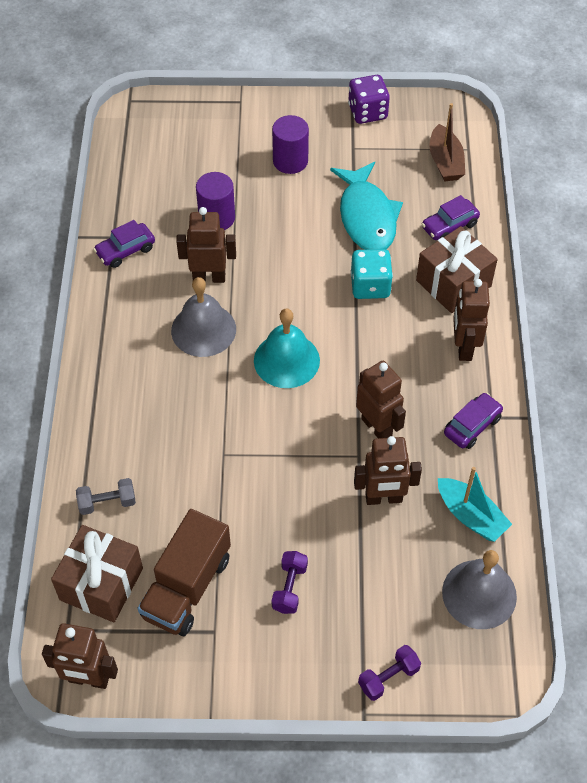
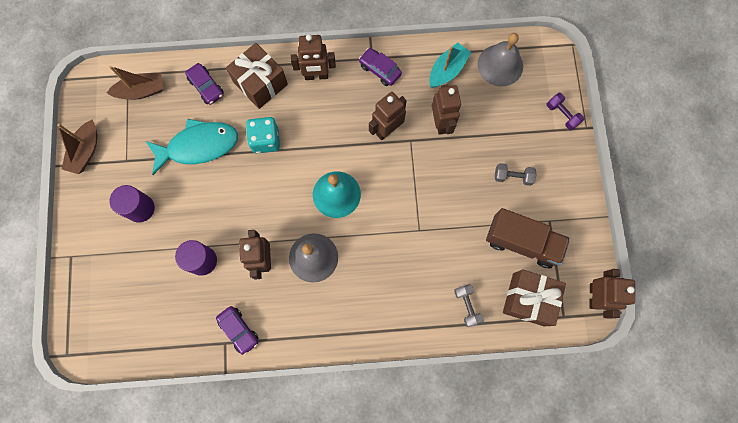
camera: 95 degrees left, 20 degrees up
(289, 588) = (512, 177): purple dumbbell -> grey dumbbell
(367, 112) = (86, 151): purple dice -> brown boat

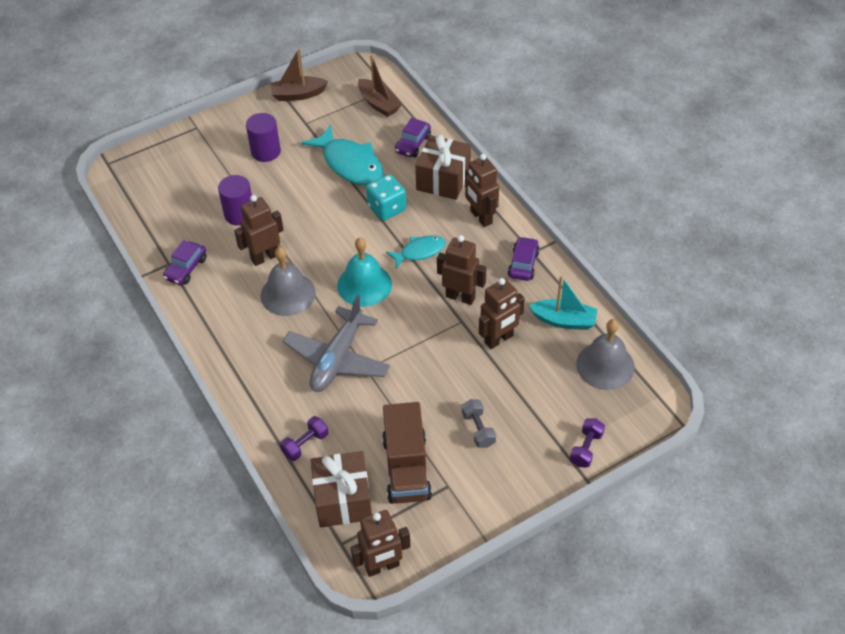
camera: 65 degrees right, 25 degrees down
(326, 137) = (419, 252): none -> turquoise fish
(399, 247) = (337, 358): none -> grey plane
(467, 306) = (305, 444): grey dumbbell -> purple dumbbell

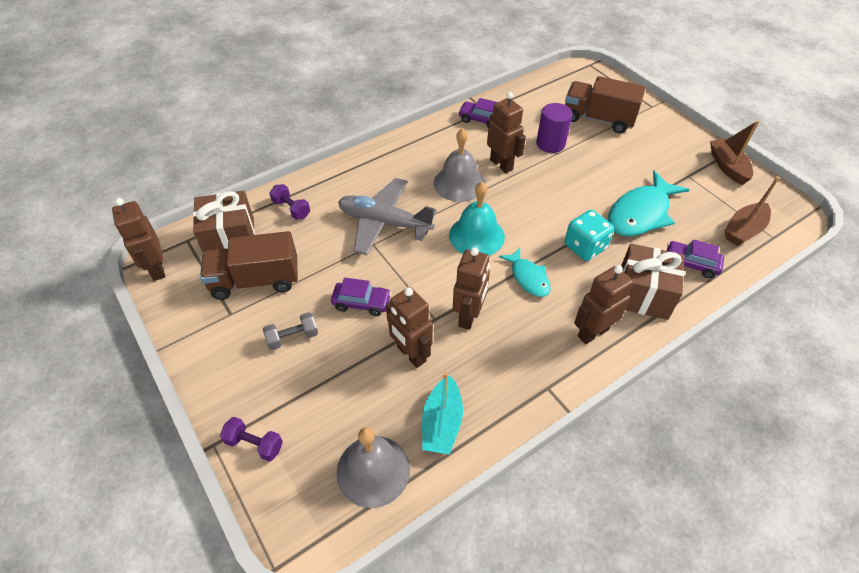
camera: 85 degrees right, 0 degrees up
(208, 171) = (598, 119): none -> brown truck
(266, 152) = (636, 152): purple cylinder -> none
(523, 264) = (526, 378): purple car -> purple car (362, 303)

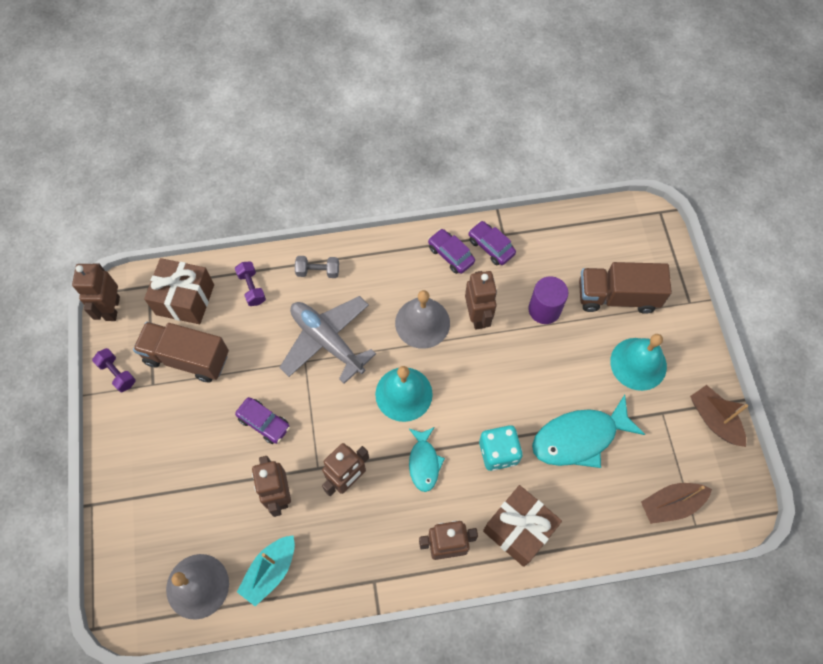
camera: 25 degrees right, 15 degrees up
(254, 444) = (121, 519): purple dumbbell -> purple dumbbell (117, 373)
(292, 337) = (192, 432): grey dumbbell -> grey dumbbell (318, 271)
(598, 119) = (617, 296): brown truck -> brown truck turned 45 degrees counterclockwise
(646, 152) = (638, 363): none -> turquoise bell
(690, 263) = (588, 518): purple car -> purple car (451, 255)
(727, 167) = (714, 419): brown boat -> brown boat turned 45 degrees counterclockwise

